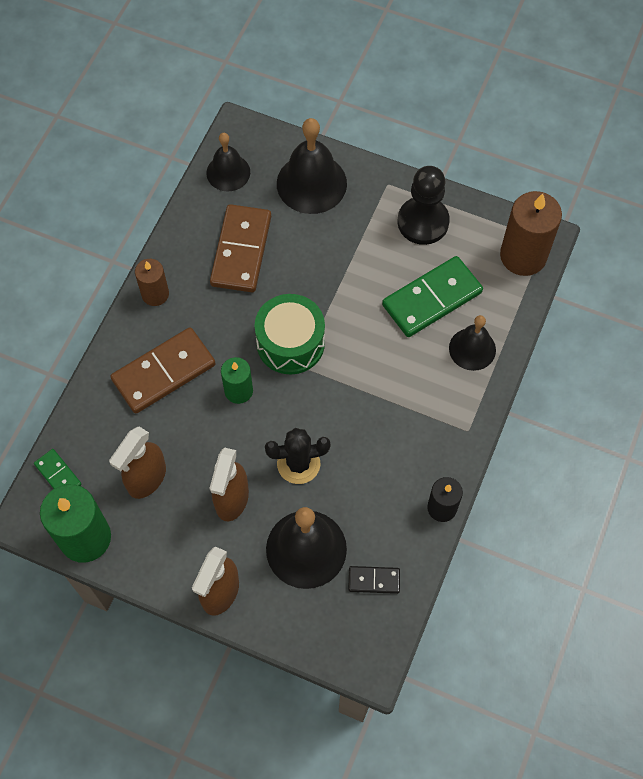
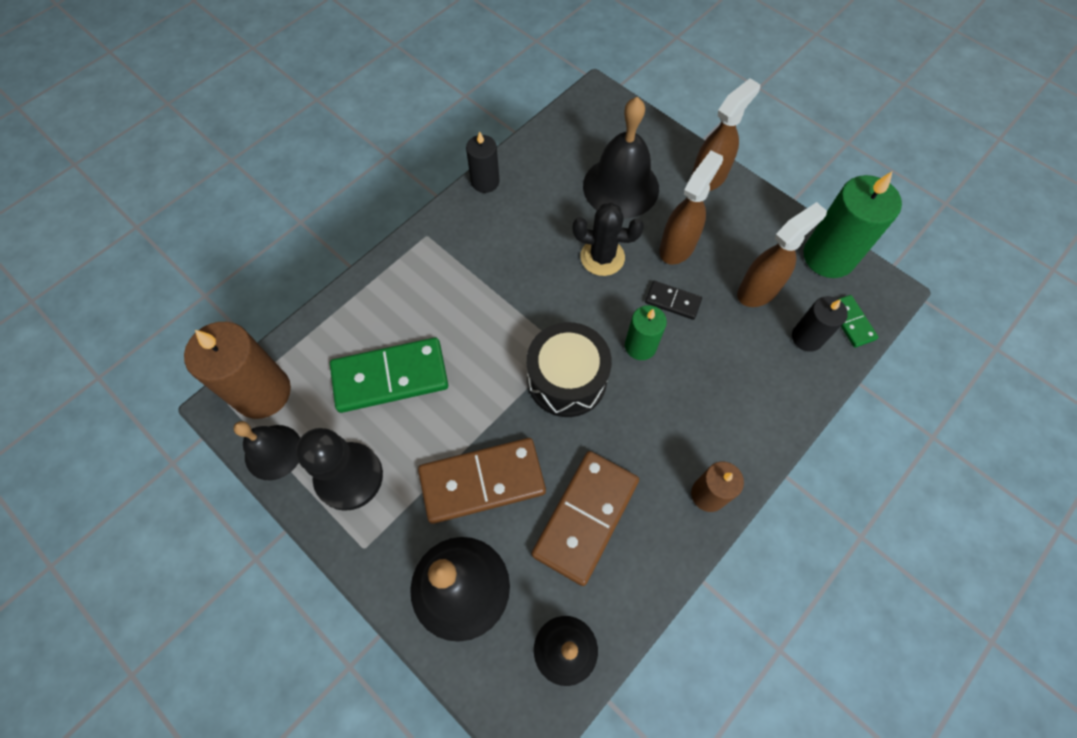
camera: 160 degrees left, 0 degrees up
(96, 446) = (807, 337): none -> black candle
(164, 372) = (718, 393): brown domino -> brown domino (482, 481)
(290, 343) = (567, 379): green drum -> black drum
(374, 580) = (570, 147): black domino -> black domino (672, 301)
(472, 349) = (378, 309): black bell -> black bell (273, 452)

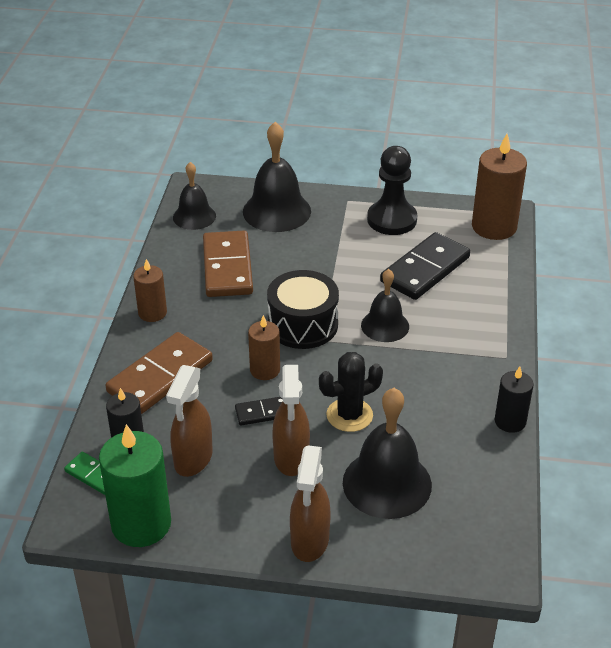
camera: 145 degrees right, 25 degrees down
(273, 452) = (449, 209): black bell -> black bell (385, 325)
(390, 377) = (425, 270): green domino -> black domino
(482, 481) = (309, 253): brown domino -> brown domino (160, 376)
(640, 346) = (265, 370): green candle -> brown candle

